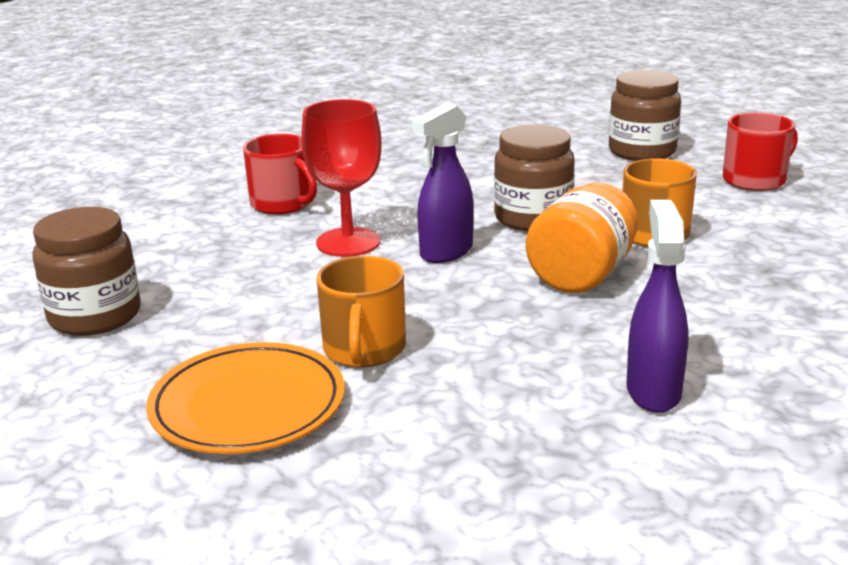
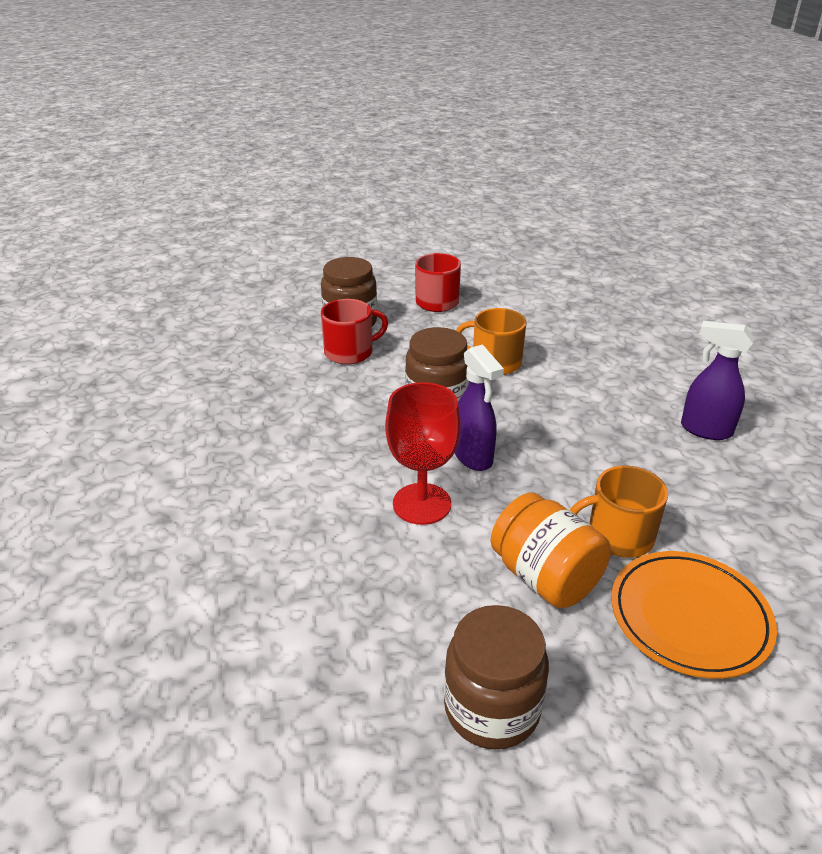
camera: 70 degrees left, 10 degrees up
(283, 204) = (303, 527): red mug -> red mug (350, 352)
(364, 349) = (618, 536): orange mug -> orange mug turned 150 degrees clockwise
(581, 275) = (543, 409): orange jar -> orange jar (545, 577)

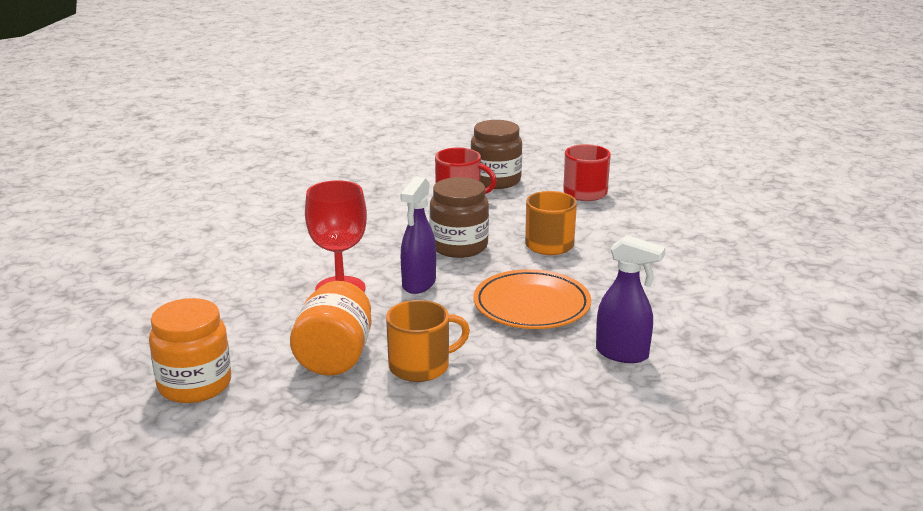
camera: 45 degrees right, 10 degrees down
(492, 708) = (195, 385): brown jar -> orange jar
(618, 536) = (421, 366): orange mug -> orange mug turned 120 degrees clockwise
(689, 617) = (375, 422): orange plate -> orange plate (531, 305)
(705, 430) = (622, 354): purple spray bottle -> purple spray bottle turned 135 degrees clockwise

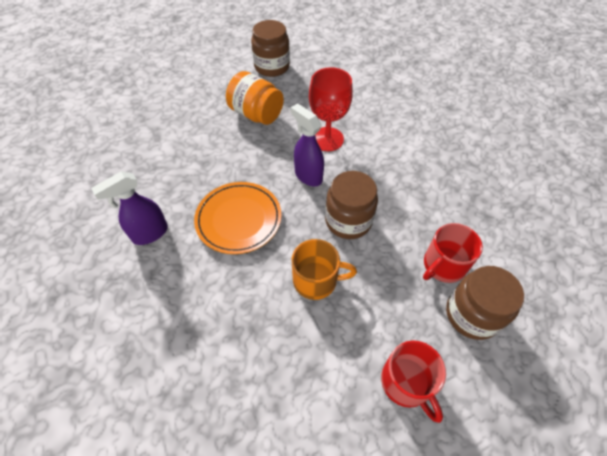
camera: 120 degrees right, 30 degrees up
(195, 385) = (272, 67): orange jar -> brown jar
(421, 366) = (220, 141): orange mug -> none

